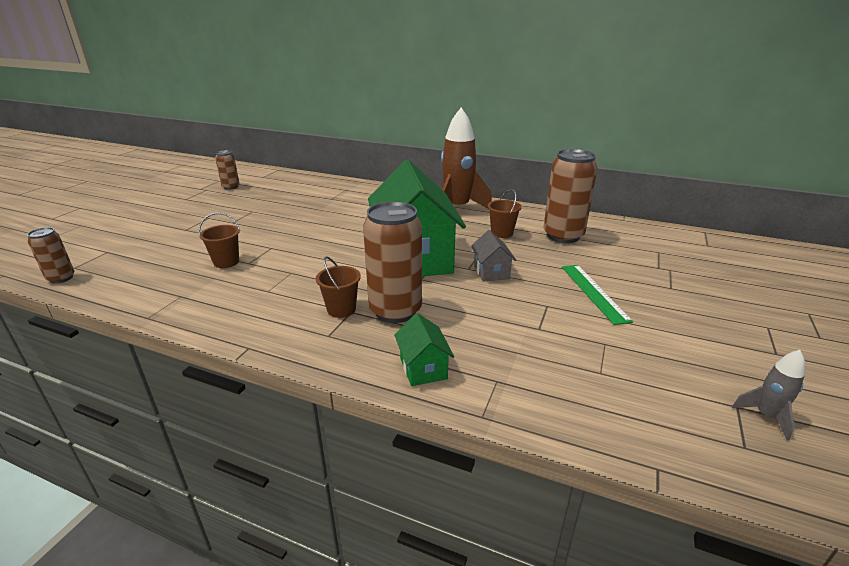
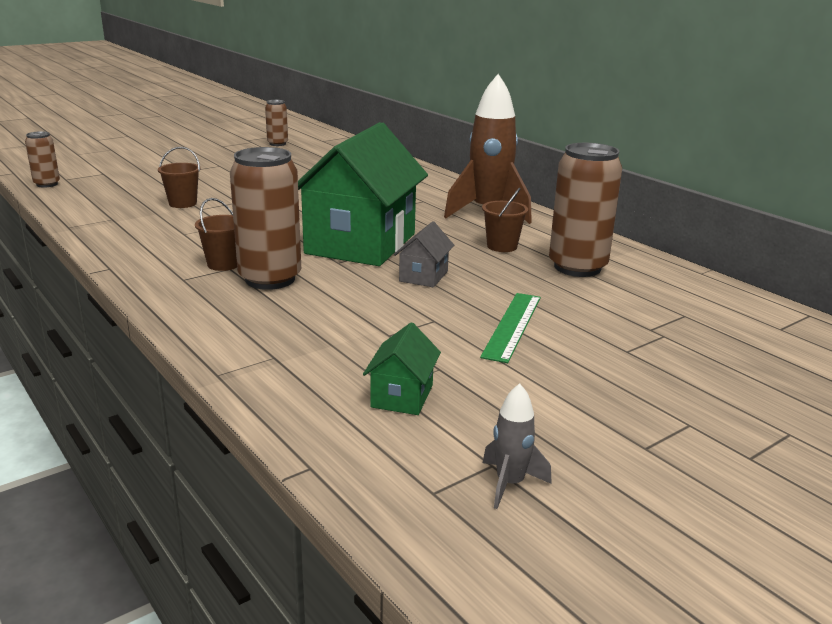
camera: 30 degrees right, 5 degrees down
(423, 368) = (223, 326): green house -> green house (402, 396)

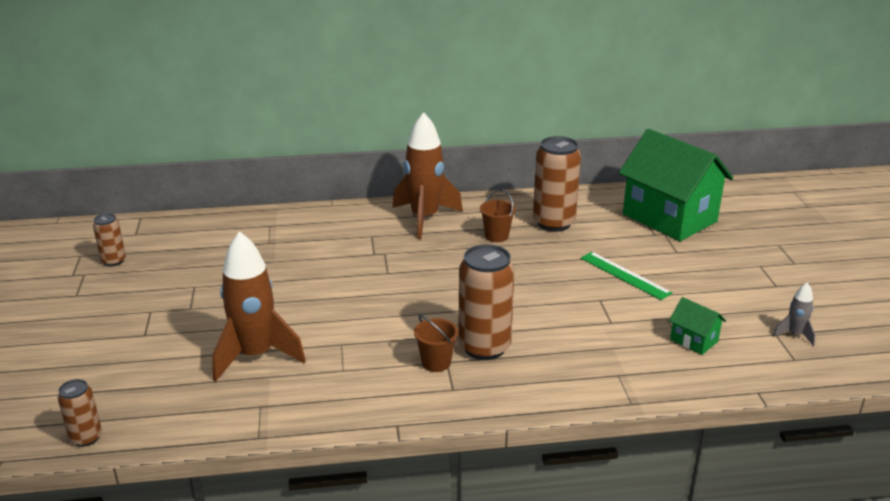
camera: 60 degrees left, 5 degrees up
(183, 203) = (255, 356): brown bucket -> brown rocket
(361, 243) = (443, 289): green house -> green house (669, 218)
(423, 276) = (527, 282): grey house -> none

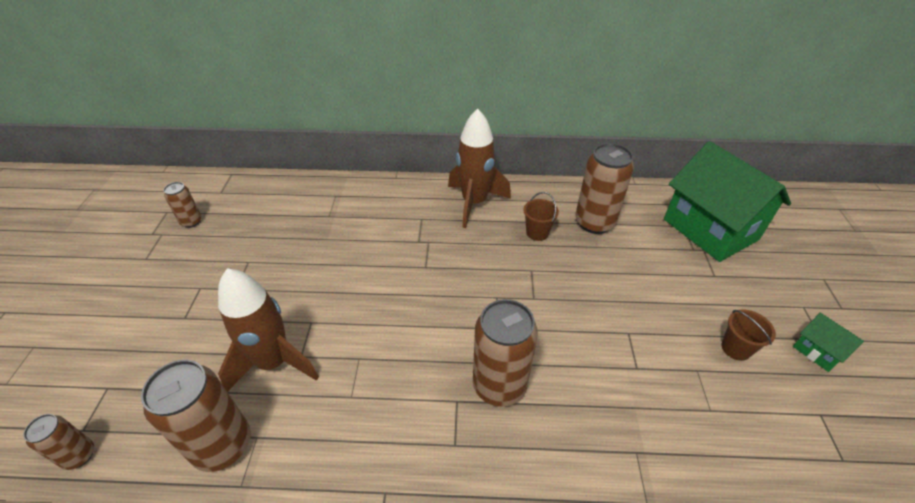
camera: 10 degrees right, 15 degrees up
(229, 415) = (223, 445): none -> brown can
(436, 363) = (445, 401): brown bucket -> brown bucket (736, 348)
(625, 275) = (658, 301): green ruler -> none
(694, 340) = (726, 410): green house -> green house (817, 351)
(794, 334) = (843, 419): grey rocket -> none

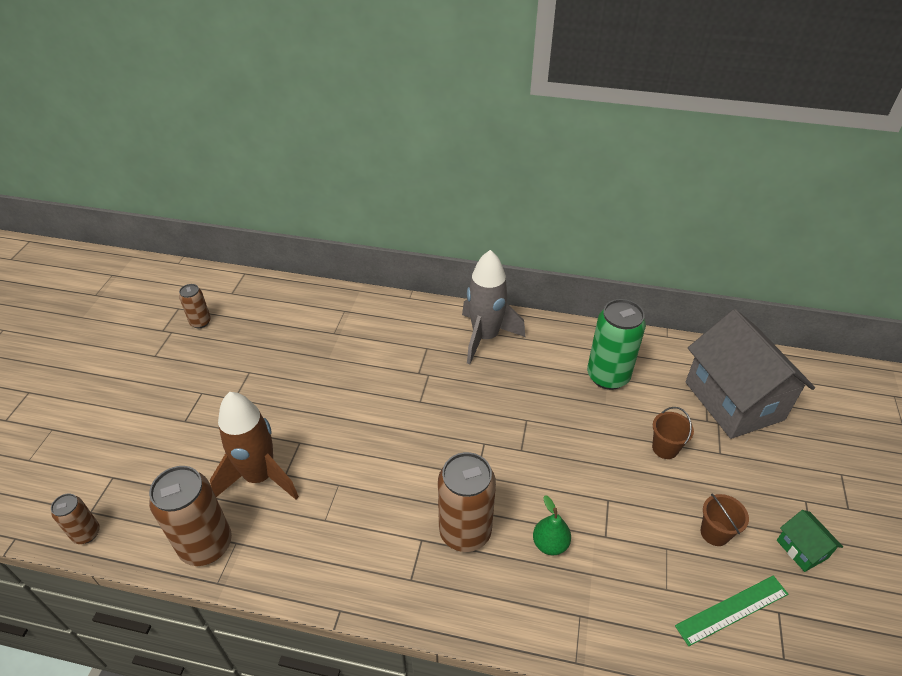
camera: 10 degrees right, 0 degrees up
(474, 203) = (485, 337): brown rocket -> grey rocket
(537, 233) = (543, 379): brown bucket -> brown bucket (665, 448)
(586, 384) = (550, 544): none -> green pear
(594, 223) = (608, 376): brown can -> green can
(710, 229) = (733, 401): green house -> grey house
(778, 420) = (732, 610): none -> green ruler

